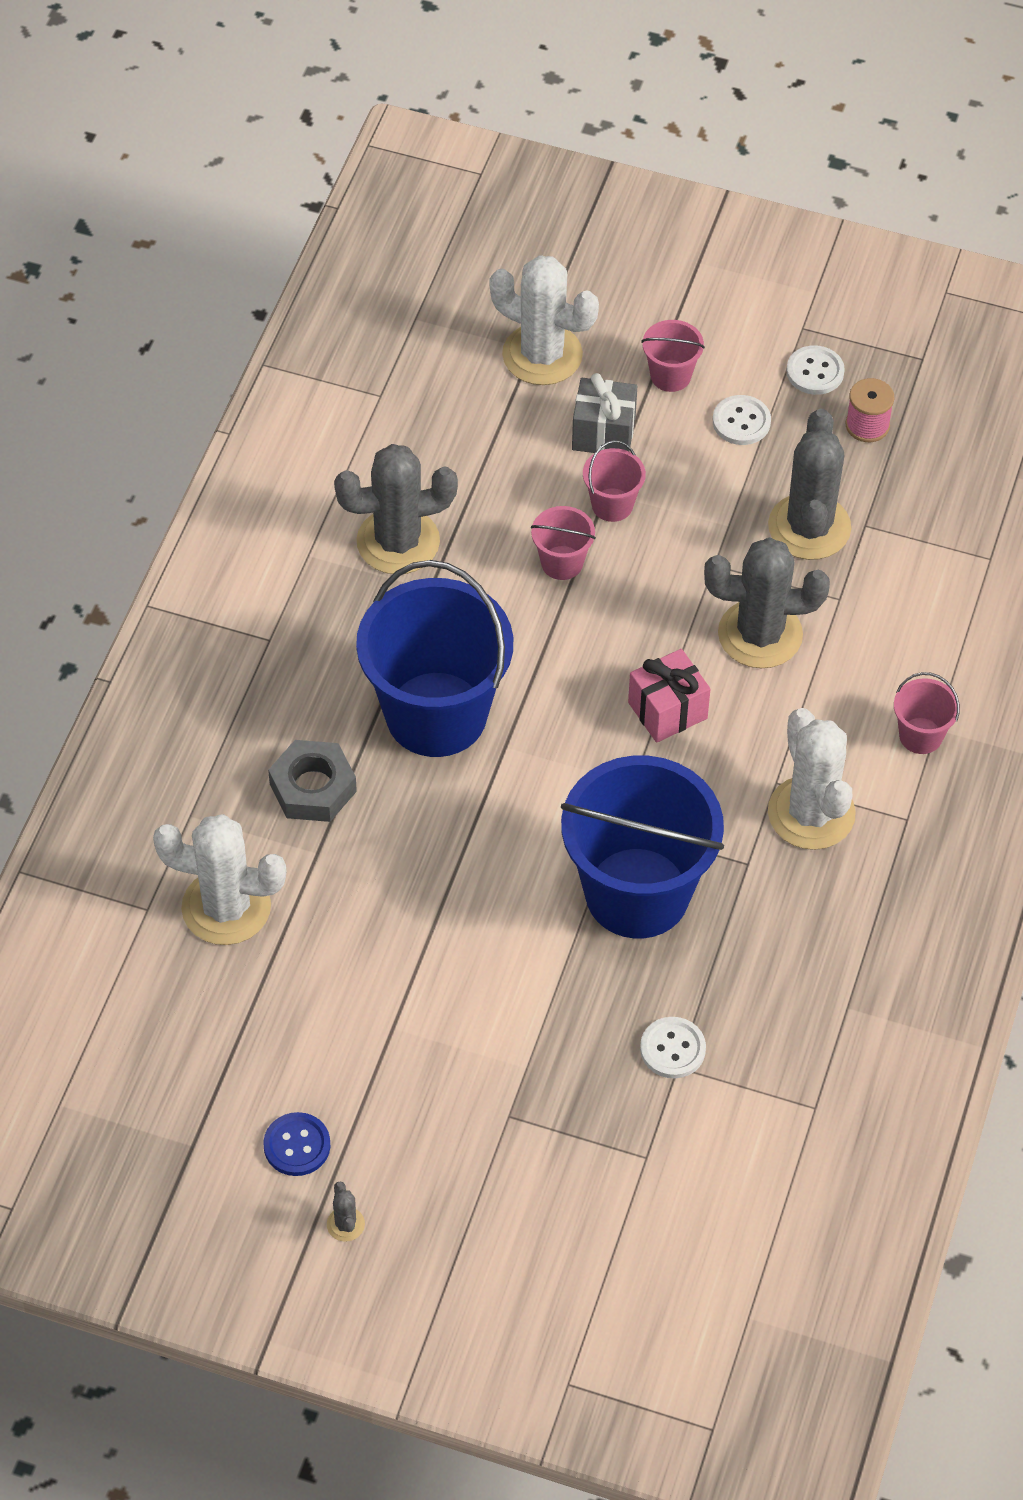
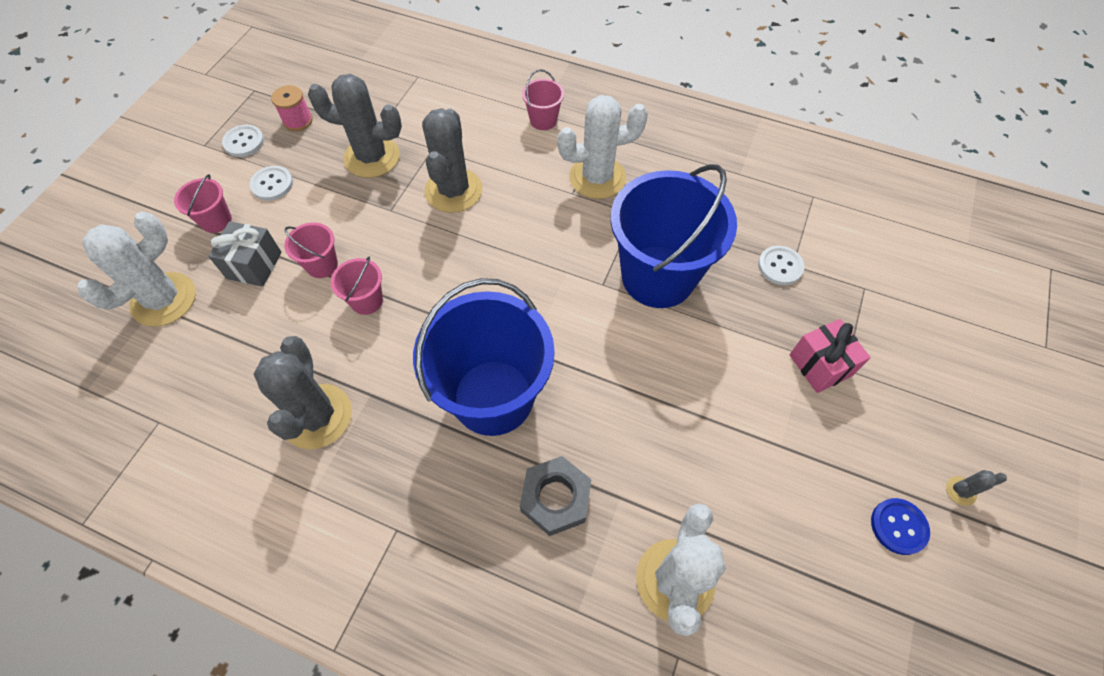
camera: 85 degrees left, 5 degrees up
(667, 710) = (508, 246): pink gift -> pink gift (820, 365)

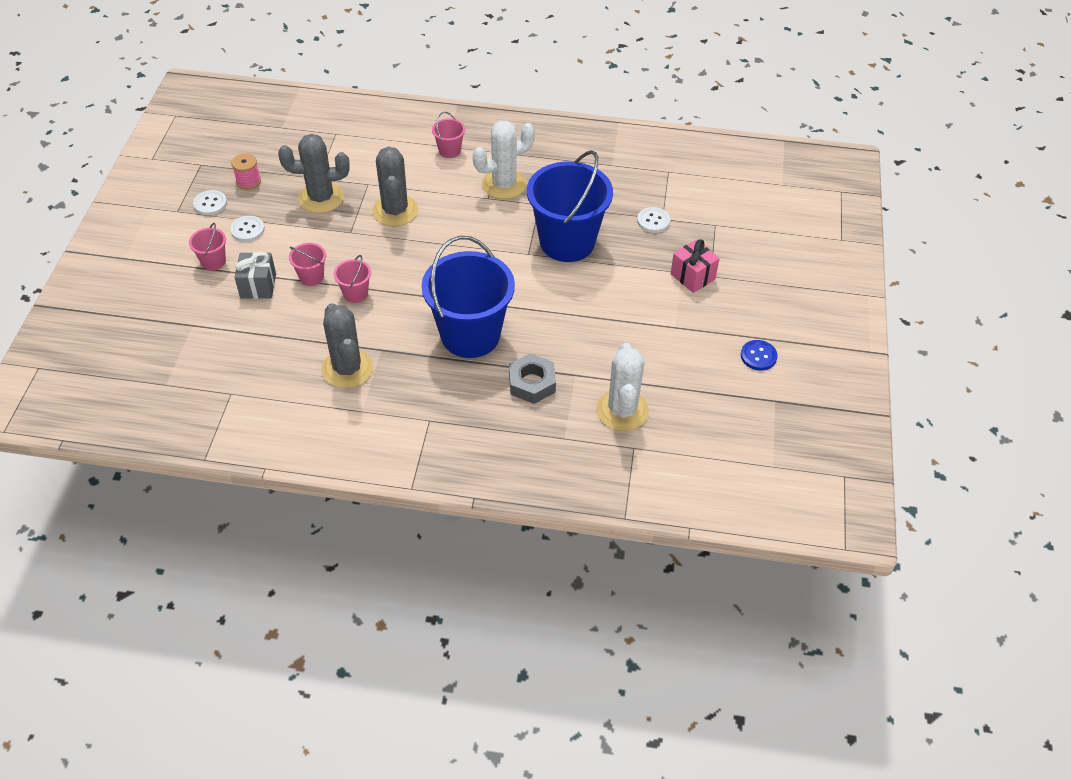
camera: 15 degrees left, 10 degrees down
(164, 299) = (197, 320): white cactus -> none
(960, 491) = (795, 330): grey cactus -> none

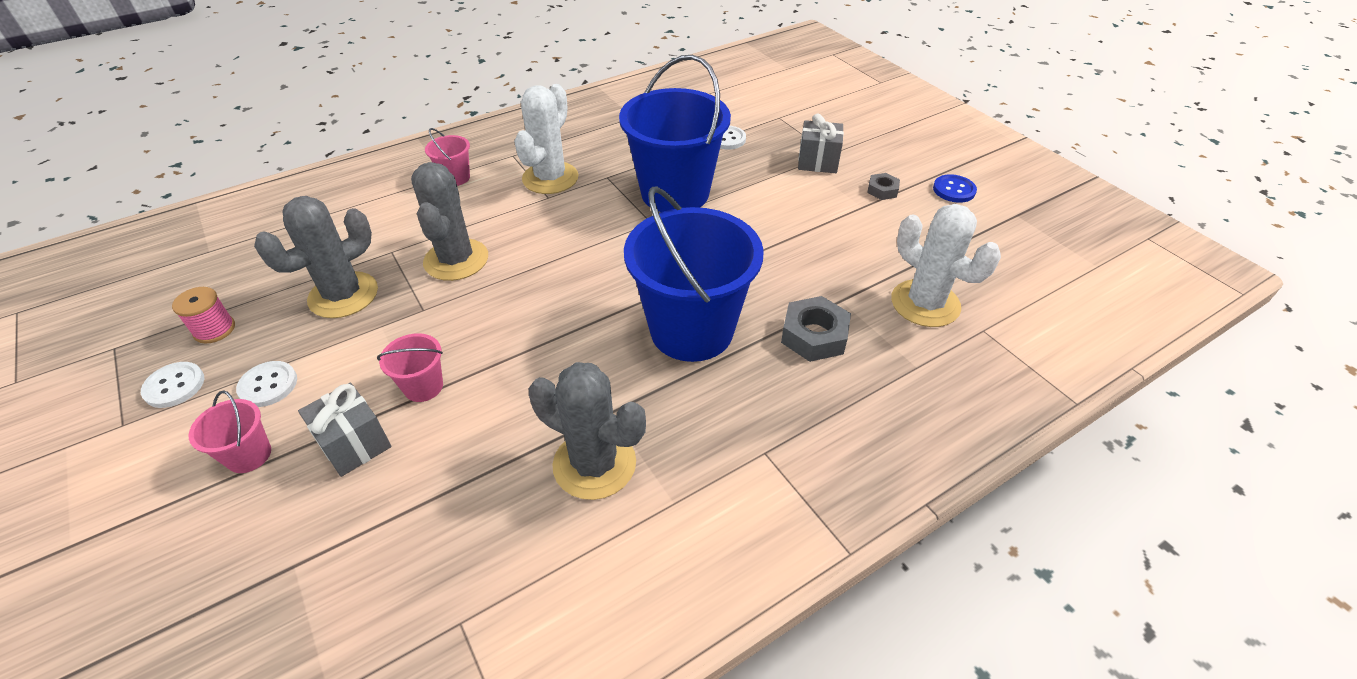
camera: 40 degrees left, 5 degrees down
(355, 294) = (505, 370): pink bucket -> none
(395, 211) = (456, 260): grey cactus -> grey cactus turned 45 degrees clockwise
(692, 276) = (817, 161): pink gift -> grey gift
(707, 324) = (882, 190): none -> grey nut

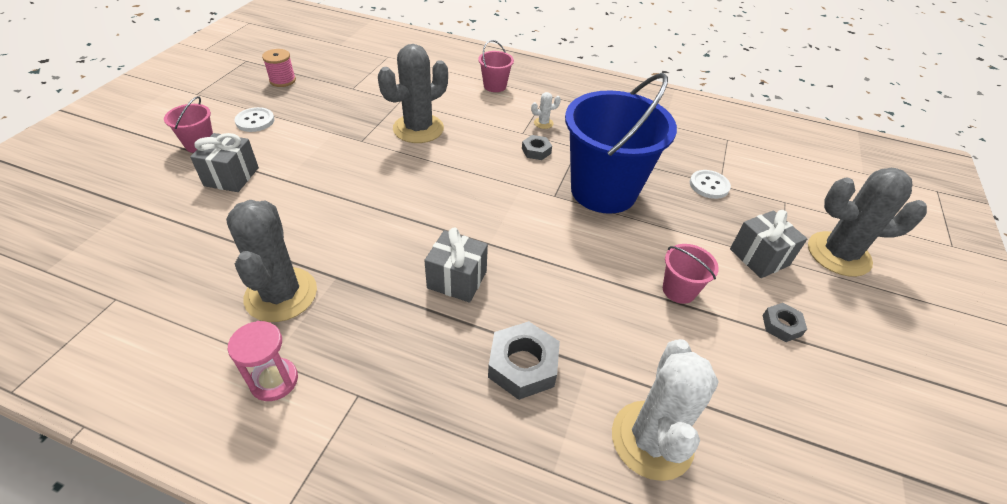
camera: 50 degrees right, 0 degrees up
(174, 386) = (233, 93): white button -> none
(343, 295) = (346, 105): grey cactus -> grey cactus (838, 254)
(423, 387) = (296, 177): pink bucket -> pink bucket (679, 290)
(550, 178) = (543, 123): white cactus -> white cactus, size x0.40
(583, 202) = (536, 151): none -> grey nut
(691, 330) = (457, 280): blue bucket -> grey gift
(701, 508) = (274, 381): none -> pink hourglass
(954, 190) = (863, 389): blue button -> none

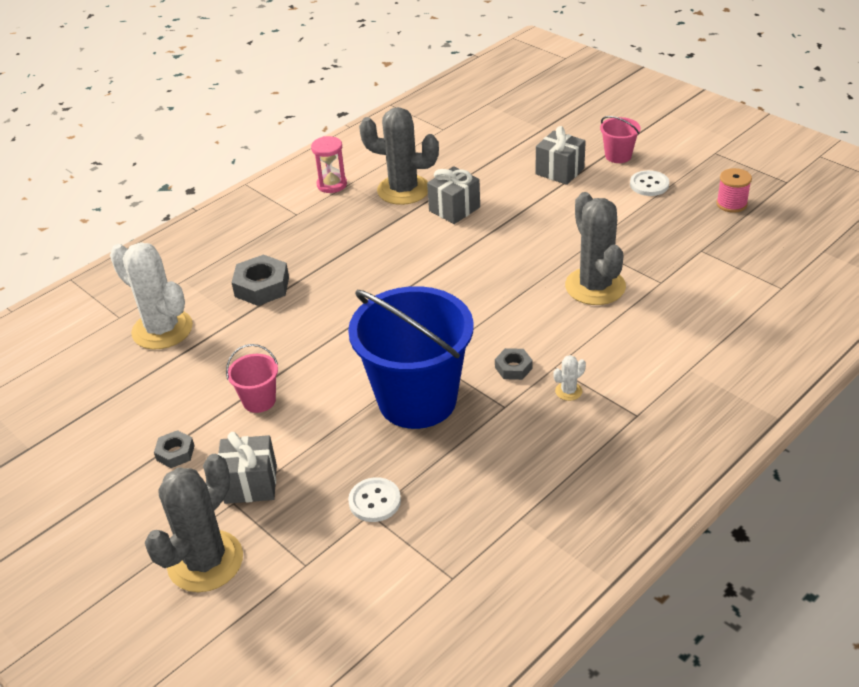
camera: 120 degrees right, 5 degrees down
(457, 280) = (362, 272): grey gift -> grey gift (454, 209)
(495, 86) = (675, 370): pink bucket -> none
(543, 123) = (568, 391): white cactus -> white cactus turned 45 degrees clockwise

